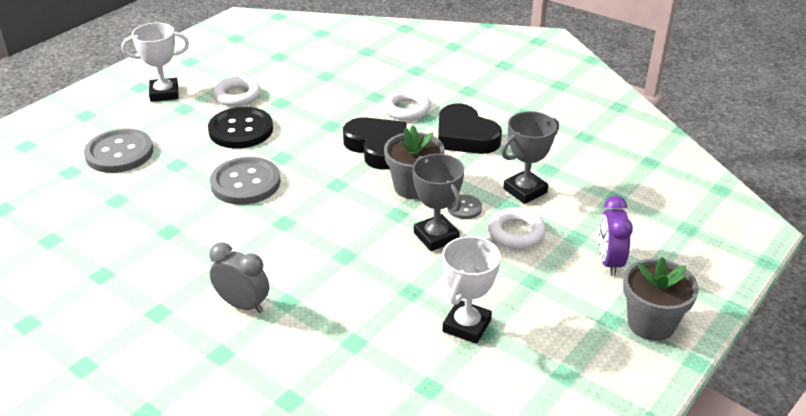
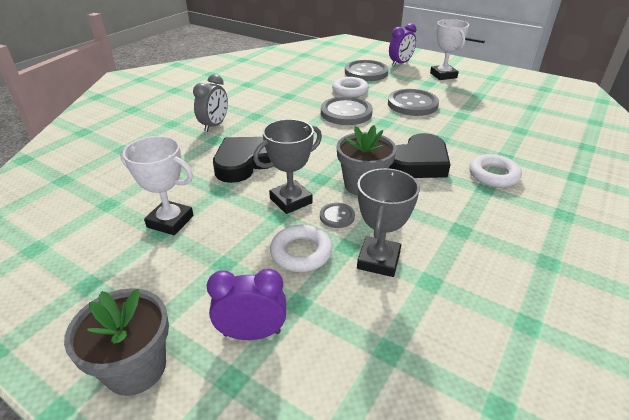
camera: 85 degrees right, 0 degrees up
(102, 120) = (400, 63): none -> purple clock
(237, 96) = (458, 98): white ring -> white ring (350, 90)
(241, 130) = (412, 104): black button -> grey button
(465, 136) = (466, 214): black heart -> black heart (245, 163)
(525, 190) = (378, 260): grey trophy -> grey trophy turned 60 degrees clockwise

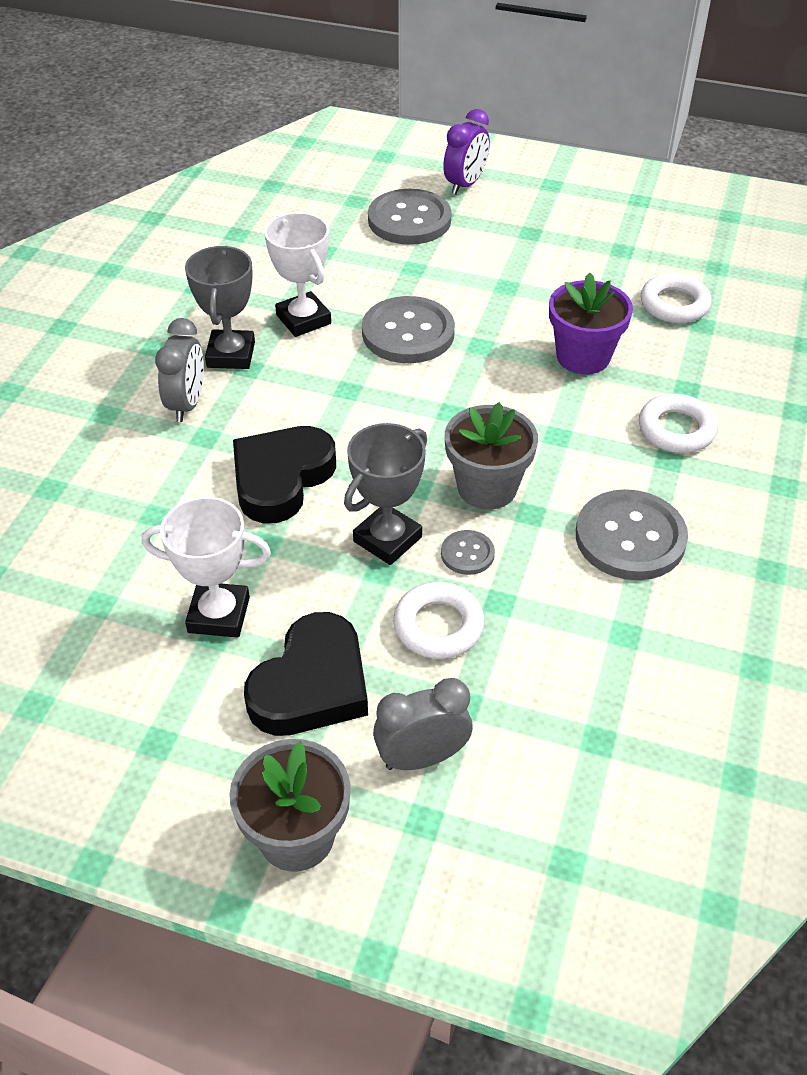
camera: 15 degrees left, 10 degrees up
(252, 333) = (422, 757): purple clock -> grey clock
(350, 90) = (396, 275): white ring -> white ring (674, 304)
(378, 260) = (549, 615): grey trophy -> grey trophy (231, 355)
(412, 104) = (516, 292): grey button -> grey button (630, 538)
(418, 163) = (559, 426): black heart -> black heart (312, 685)
(443, 75) = (551, 207): white trophy -> white trophy (303, 319)
(443, 134) = (583, 357): none -> purple flower pot

